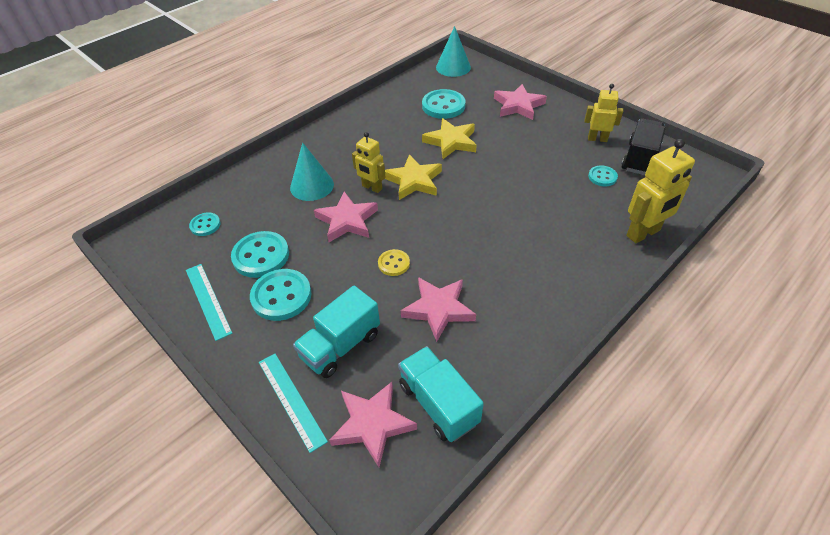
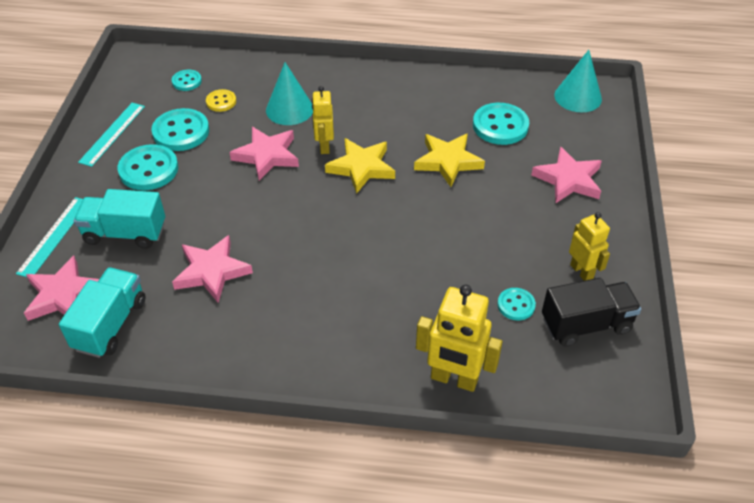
camera: 50 degrees right, 0 degrees up
(394, 263) = (241, 214): yellow button -> yellow button (221, 102)

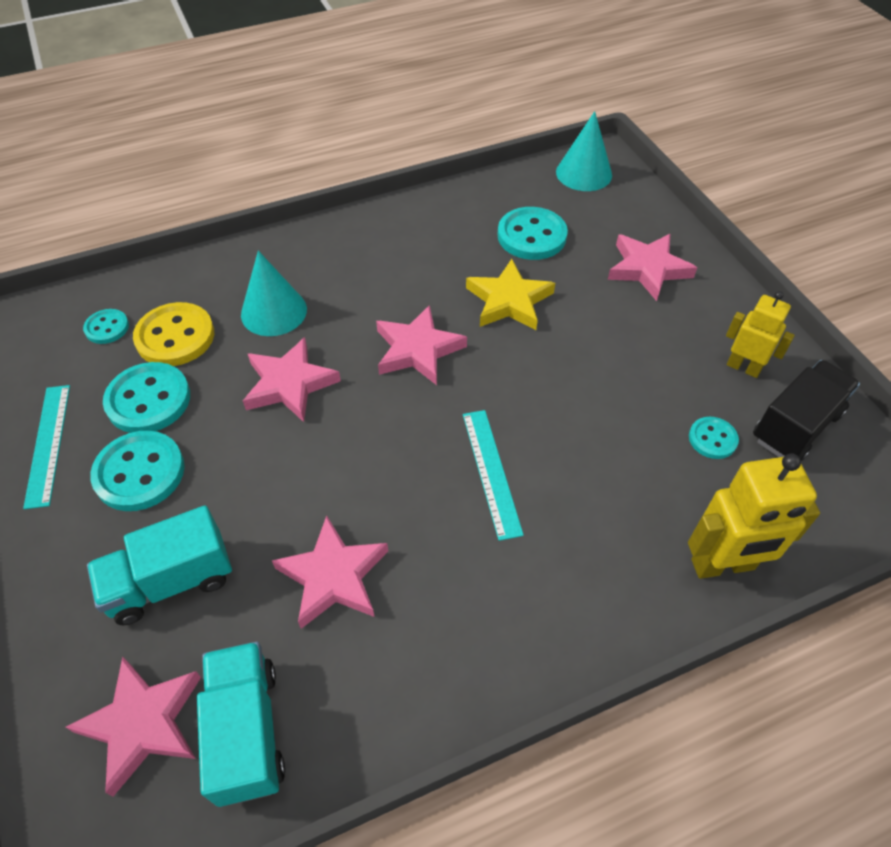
camera: 30 degrees left, 5 degrees up
(54, 236) = (64, 639): turquoise ruler -> turquoise ruler (491, 472)
(221, 102) = (175, 337): yellow button -> yellow button, size x1.80
(324, 146) = (352, 341): yellow robot -> none
(361, 167) = (418, 349): yellow star -> pink star

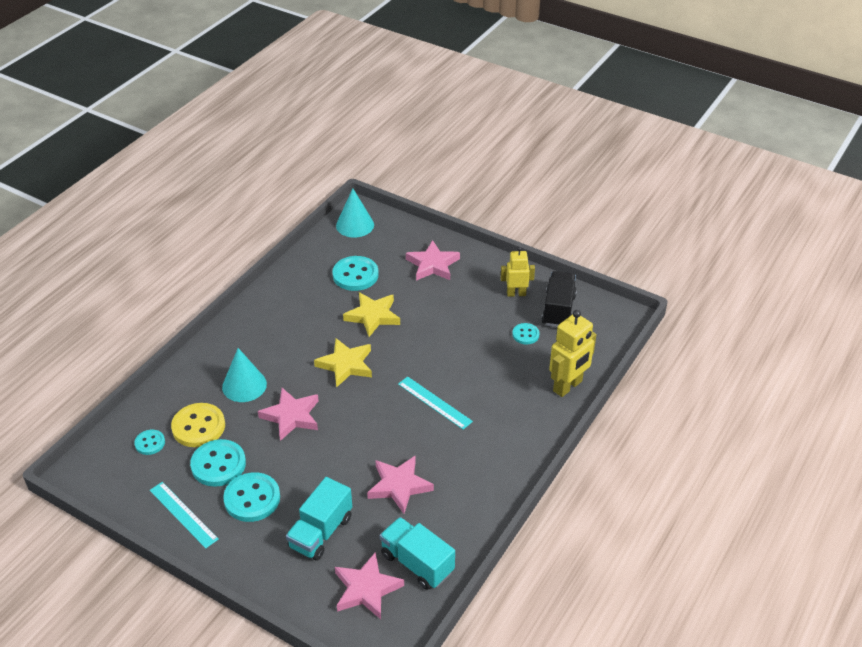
camera: 35 degrees left, 10 degrees down
(418, 349) = (346, 365): pink star -> yellow star

